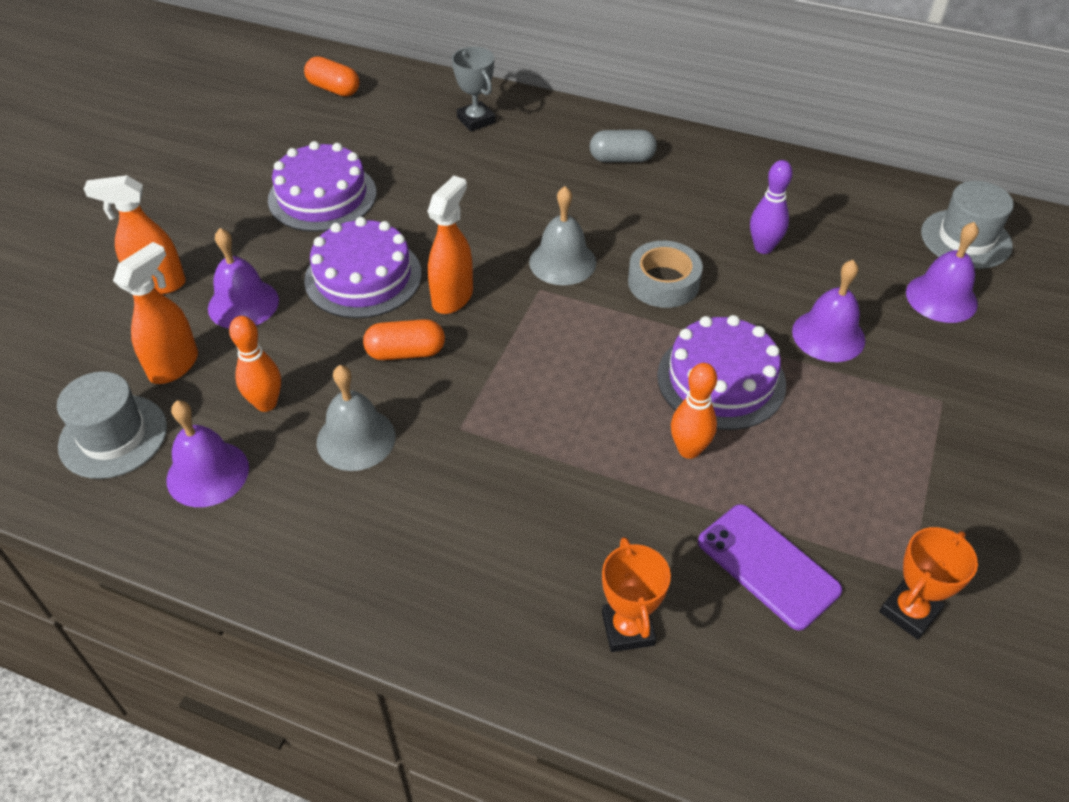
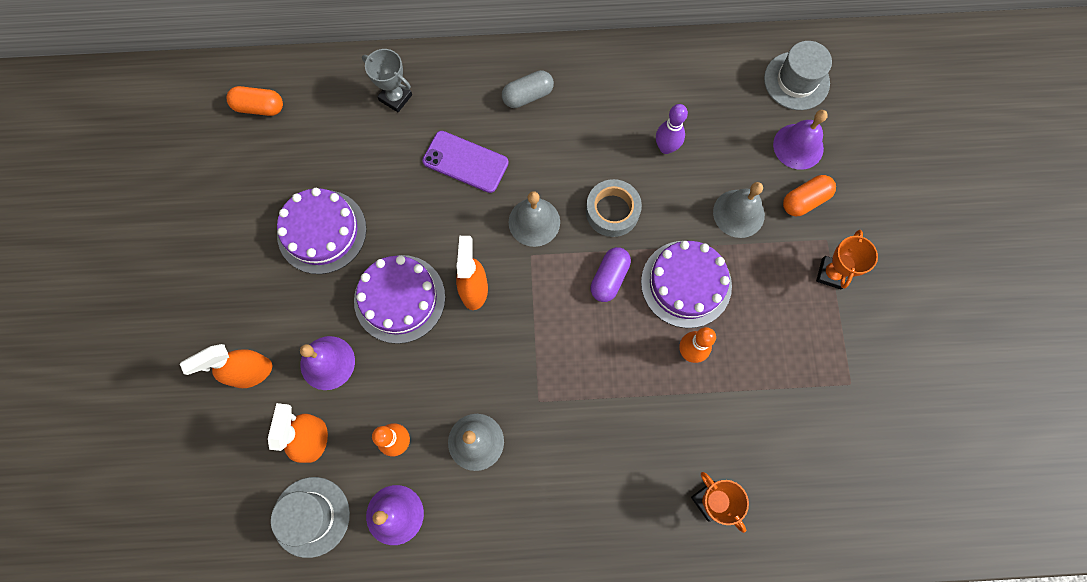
camera: 25 degrees left, 25 degrees up
(406, 352) = (468, 354): orange capsule -> orange capsule (804, 200)
(623, 341) = (609, 278): none -> purple capsule
(768, 566) = (770, 418): purple phone -> purple phone (465, 162)
(828, 335) = (738, 213): purple bell -> grey bell
(909, 611) = (858, 412): orange trophy -> orange trophy (831, 274)

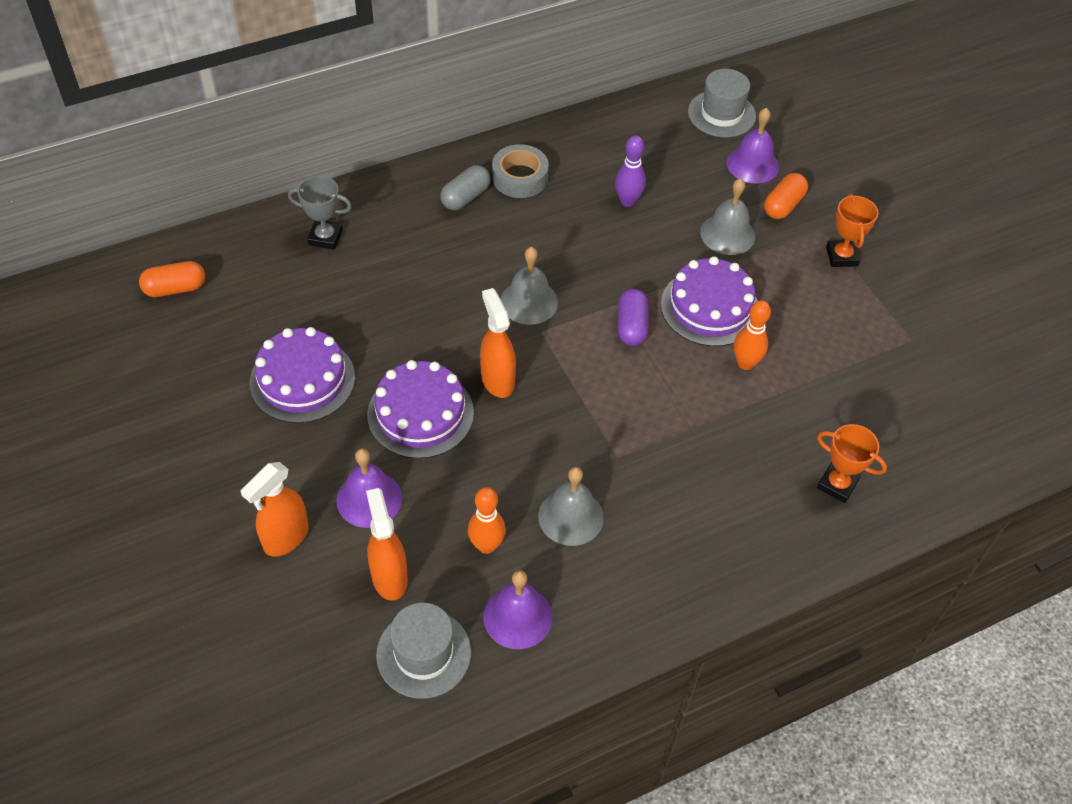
camera: 25 degrees left, 20 degrees down
(465, 162) = (429, 271): purple phone -> none
(612, 211) = (603, 269): grey tape -> grey tape (520, 177)

